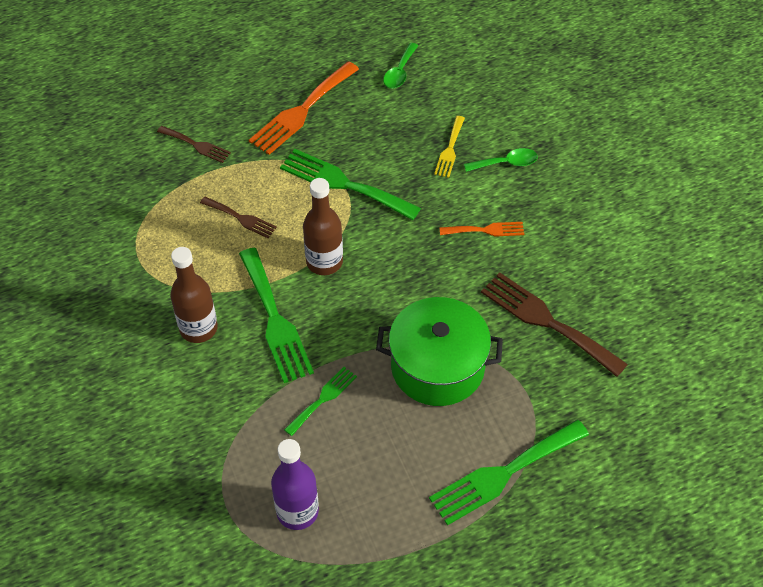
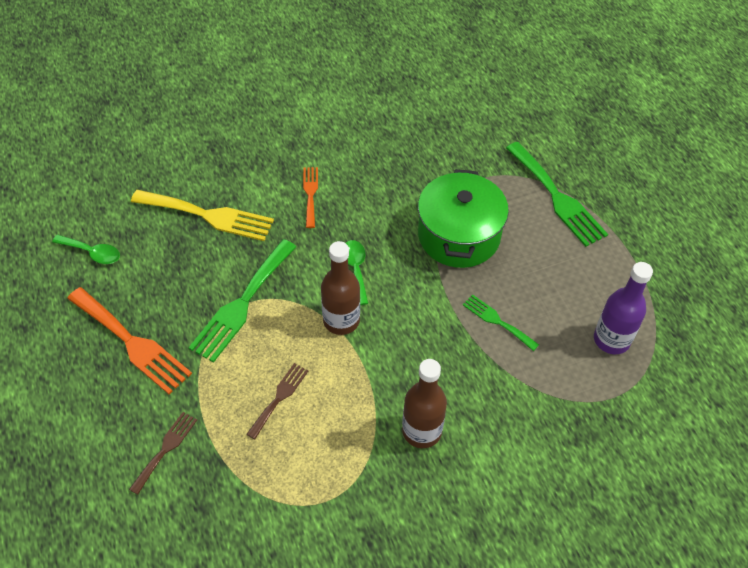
camera: 90 degrees left, 0 degrees up
(275, 320) = (411, 362): green fork -> none
(450, 149) = (208, 215): yellow fork -> yellow fork, size x1.83
(506, 163) = (232, 174): green spoon -> green spoon (356, 269)
(547, 321) = (410, 160): brown fork -> none

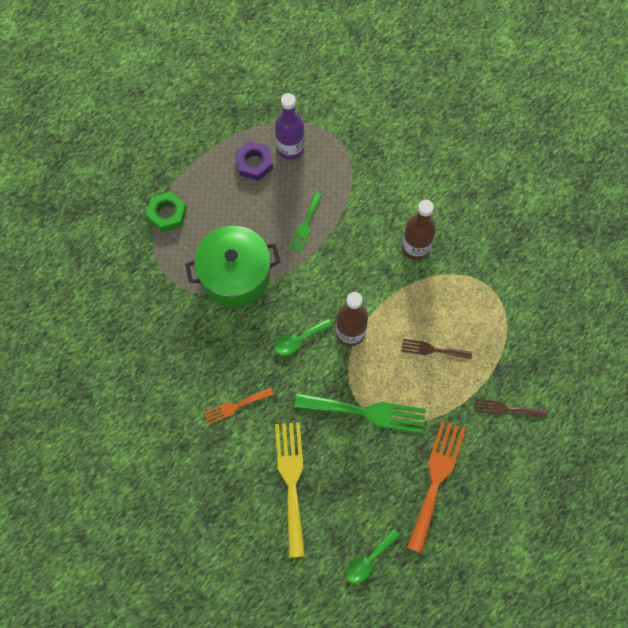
camera: 110 degrees left, 15 degrees up
(92, 253) = (368, 560): green spoon -> green spoon turned 135 degrees counterclockwise
(557, 197) = (167, 214): green fork -> green nut
(600, 295) = (254, 163): none -> purple nut

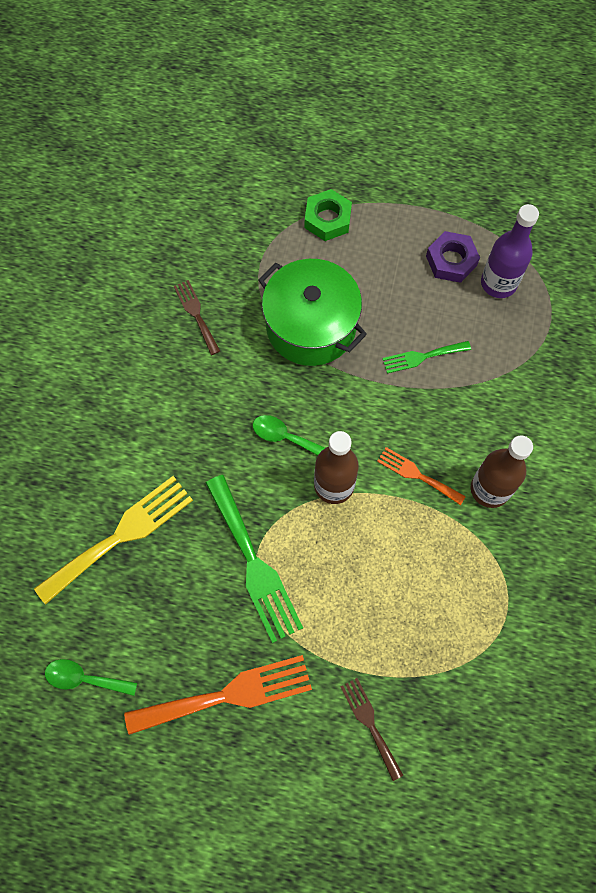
camera: 55 degrees right, 0 degrees up
(235, 406) = (166, 423): orange fork -> orange fork (417, 475)
(432, 350) = (380, 589): brown fork -> brown fork (196, 314)

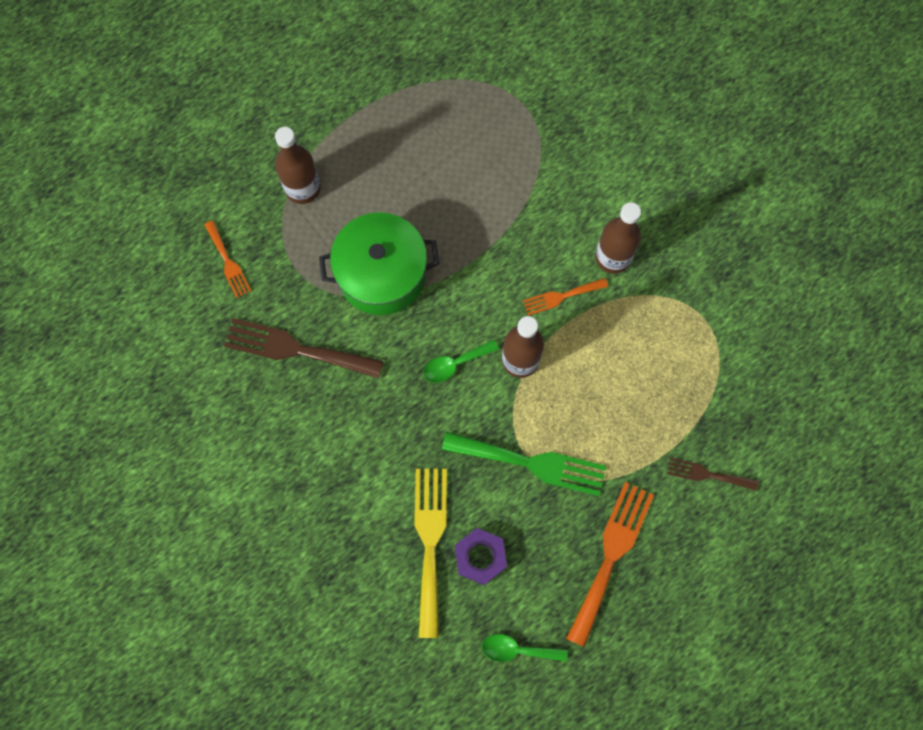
camera: 50 degrees left, 5 degrees up
(84, 678) = (517, 649): green spoon -> green spoon turned 45 degrees clockwise
(196, 314) = (296, 349): brown fork -> brown fork, size x1.83
(223, 216) = (228, 262): none -> orange fork
(327, 219) = (303, 188): green nut -> brown bottle
(422, 357) = (476, 217): green fork -> none
(451, 261) = (418, 131): purple nut -> purple nut (480, 557)
(498, 283) = (465, 115): purple bottle -> none

